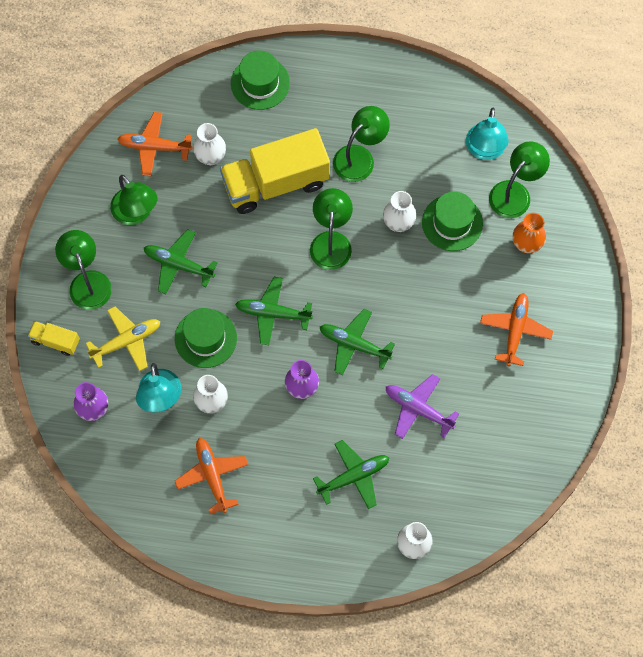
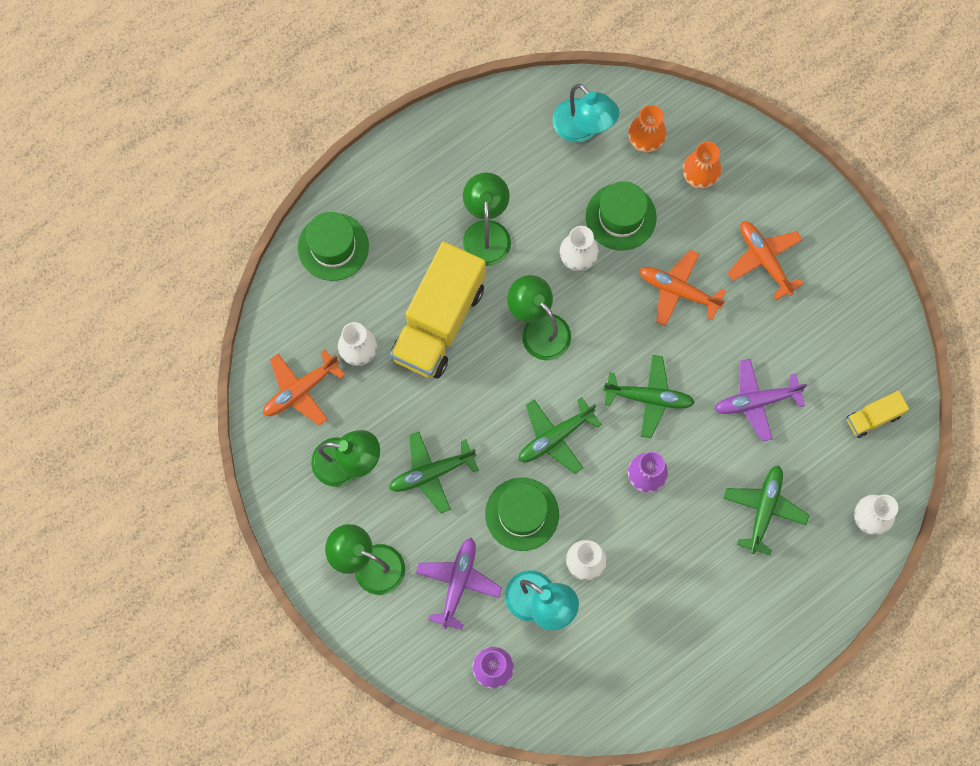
camera: 45 degrees left, 5 degrees up
(55, 341) = (397, 643): yellow truck -> yellow truck (873, 417)
(126, 341) = (458, 583): yellow plane -> purple plane
(212, 475) = (650, 624): orange plane -> orange plane (678, 290)
(354, 344) = (649, 398): green plane -> green plane turned 150 degrees counterclockwise
(515, 193) = (645, 142): green lamp -> orange vase

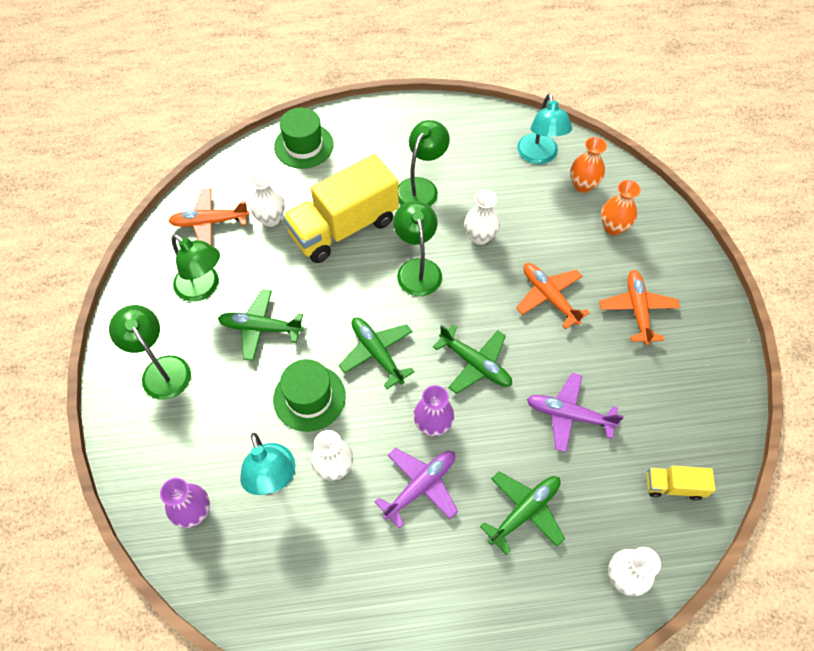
camera: 30 degrees right, 15 degrees down
(458, 583) = (219, 423): purple plane -> purple plane (420, 486)
(555, 437) = (377, 353): green plane -> green plane turned 60 degrees clockwise
(621, 217) = (533, 224): green hat -> none

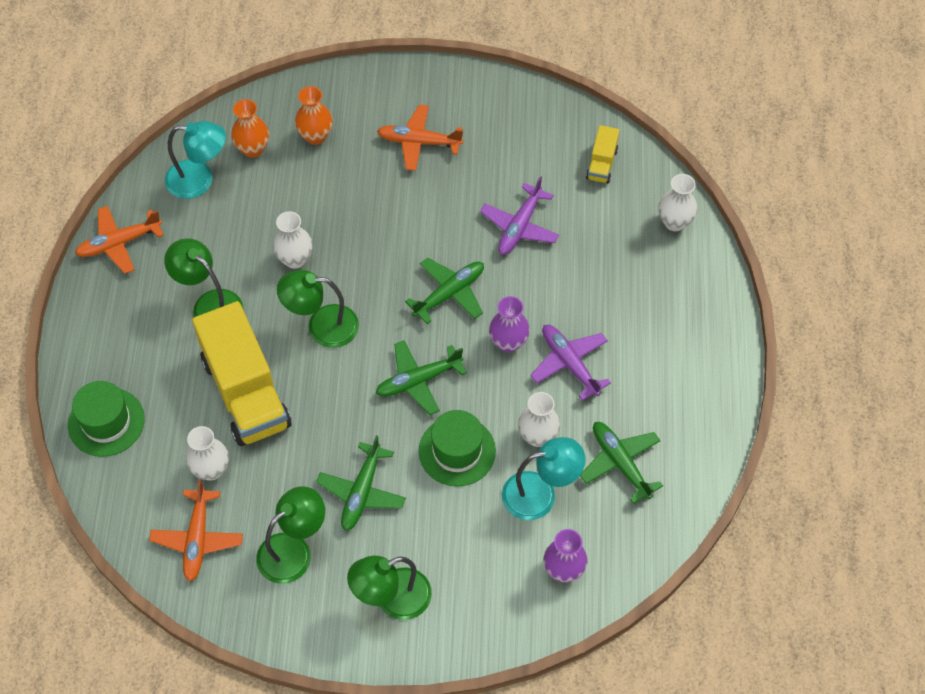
camera: 80 degrees left, 0 degrees up
(524, 511) = (607, 283): green plane -> green plane (620, 463)
(549, 297) = (386, 213): orange plane -> orange plane (119, 243)

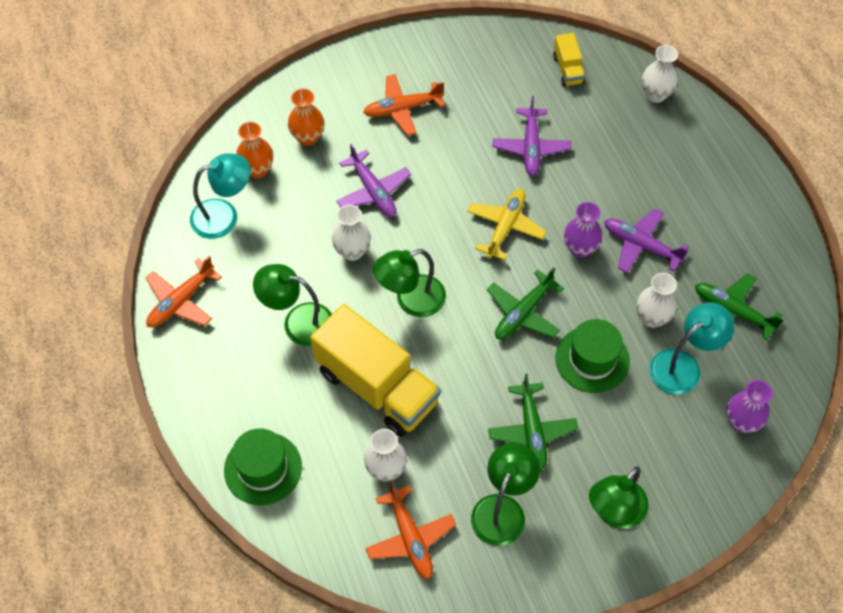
camera: 25 degrees left, 0 degrees up
(346, 210) = (373, 191): none -> purple plane
(449, 293) = (505, 227): green plane -> yellow plane

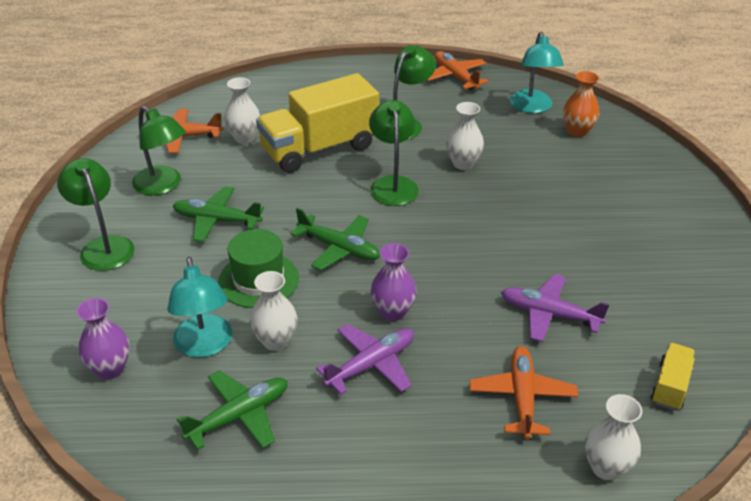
camera: 110 degrees right, 20 degrees down
(263, 468) = (289, 87): green hat -> none
(308, 137) = (608, 165): orange vase -> none
(373, 191) = (528, 189): purple plane -> none
(402, 109) = (632, 231): orange plane -> orange plane (522, 397)
(505, 227) = (446, 264): yellow plane -> none
(523, 313) = (339, 248): green plane -> green plane turned 150 degrees clockwise
(567, 69) = (670, 386): yellow truck -> yellow truck turned 105 degrees clockwise

